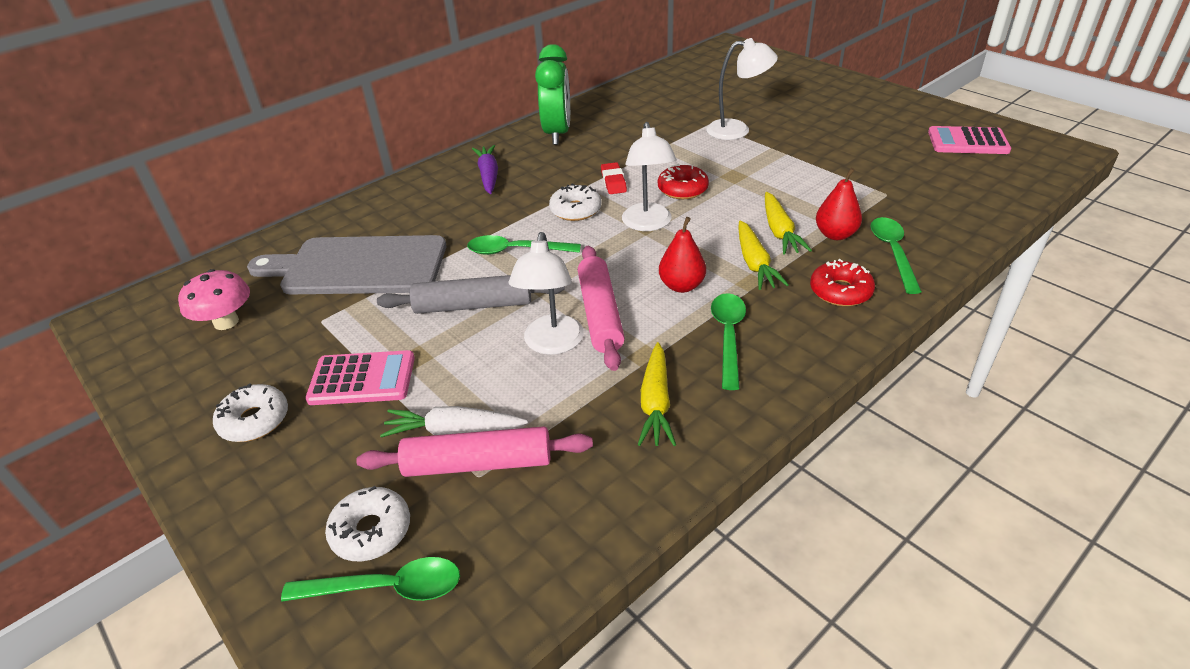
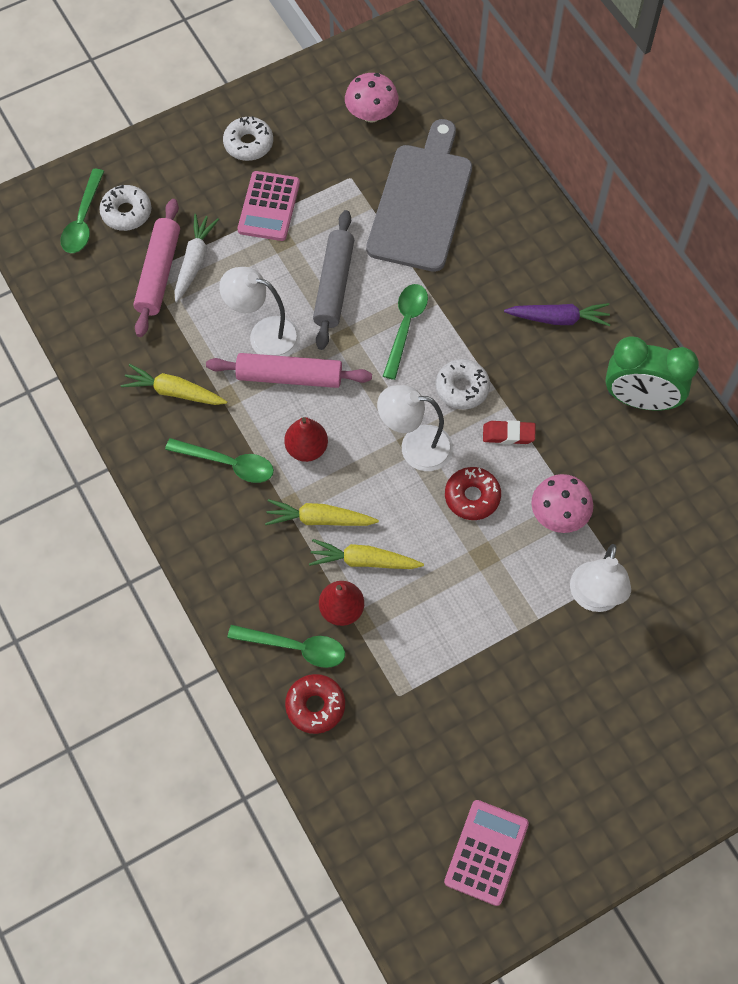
camera: 100 degrees right, 25 degrees up
(676, 151) = (558, 515): none -> pink mushroom
(840, 291) = (254, 574): red donut -> red donut (315, 706)

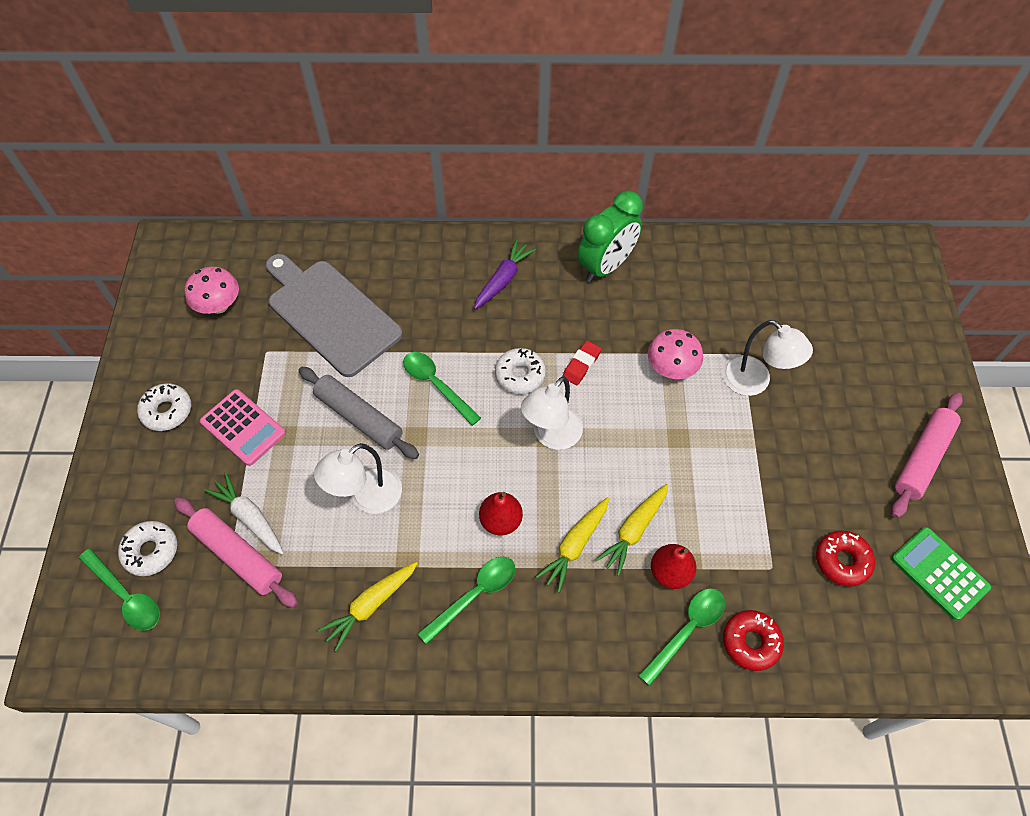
camera: 60 degrees left, 5 degrees down
(289, 376) = (422, 498): pink rolling pin -> pink rolling pin (922, 458)
(472, 497) = (621, 419): red donut -> red donut (842, 561)
(486, 852) = (939, 573): pink calculator -> green calculator

